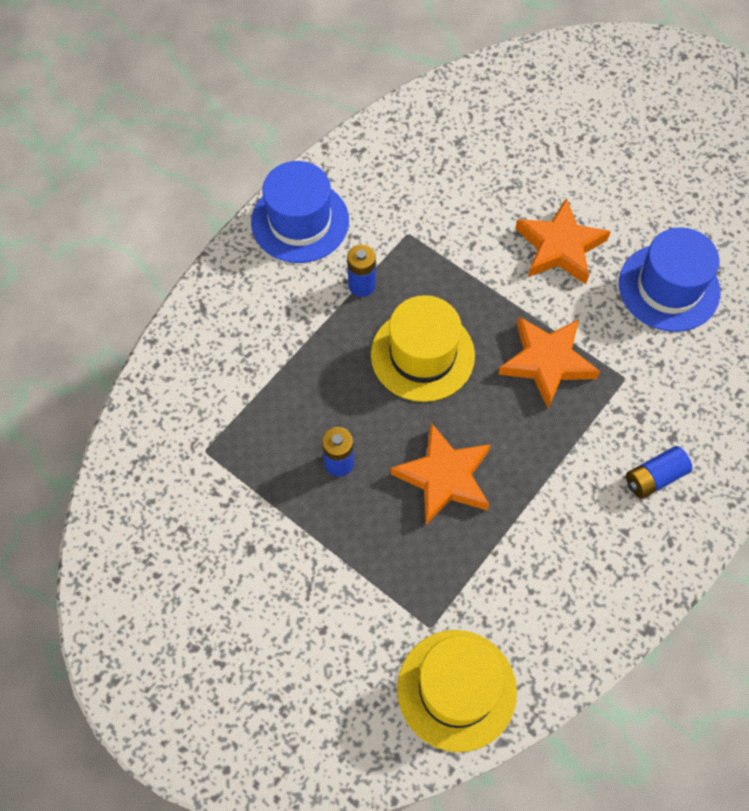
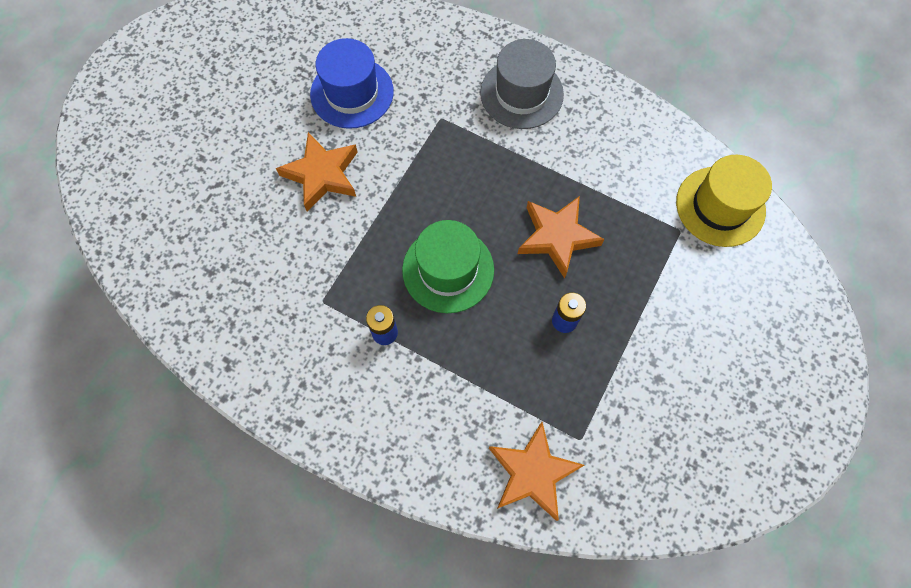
camera: 100 degrees left, 5 degrees up
(300, 221) = (320, 404): blue hat -> none
(422, 355) = (448, 270): yellow hat -> green hat
(547, 362) = (437, 174): orange star -> orange star (532, 472)
(654, 477) = (521, 93): blue battery -> grey hat

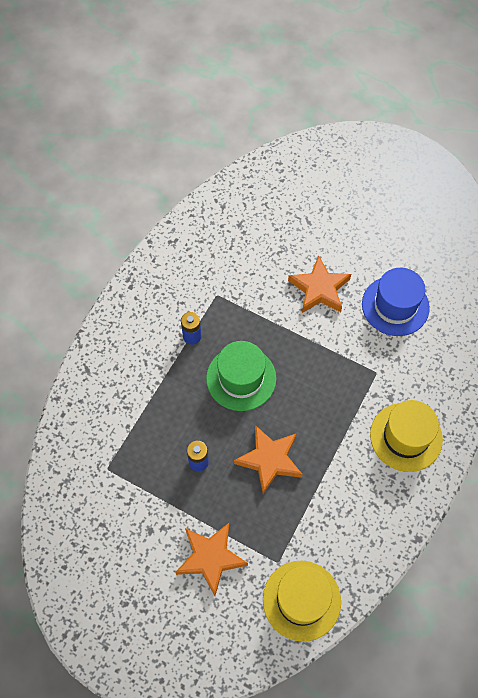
camera: 90 degrees right, 5 degrees down
(521, 93) = (406, 437): grey hat -> yellow hat
(532, 472) = (86, 434): orange star -> orange star (210, 558)

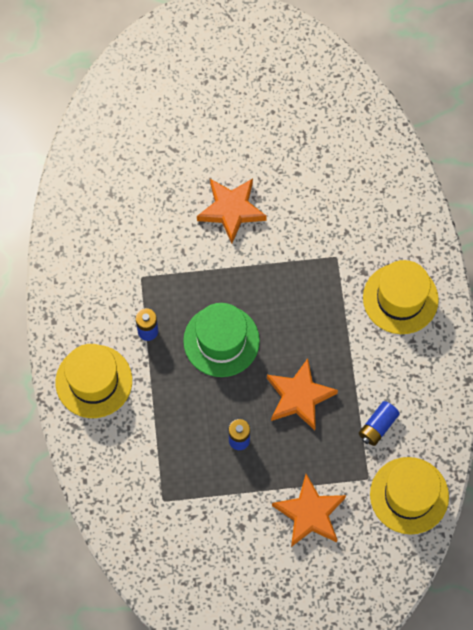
camera: 35 degrees left, 5 degrees up
(125, 347) = (94, 381): none -> yellow hat
(316, 526) = (378, 426): none -> blue battery
(395, 306) = (310, 183): blue hat -> none

